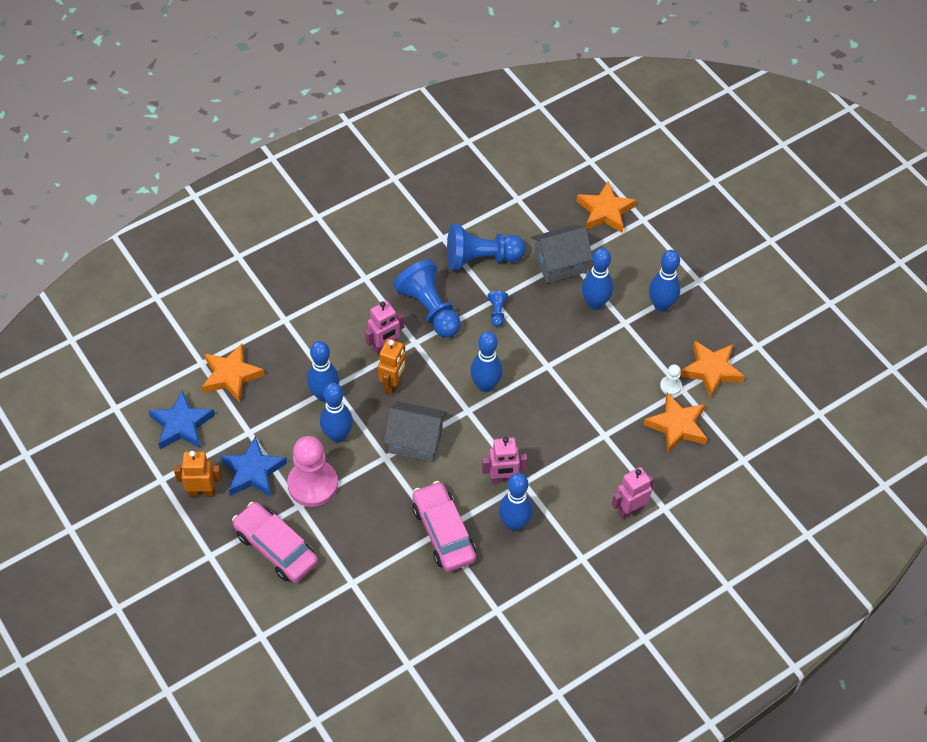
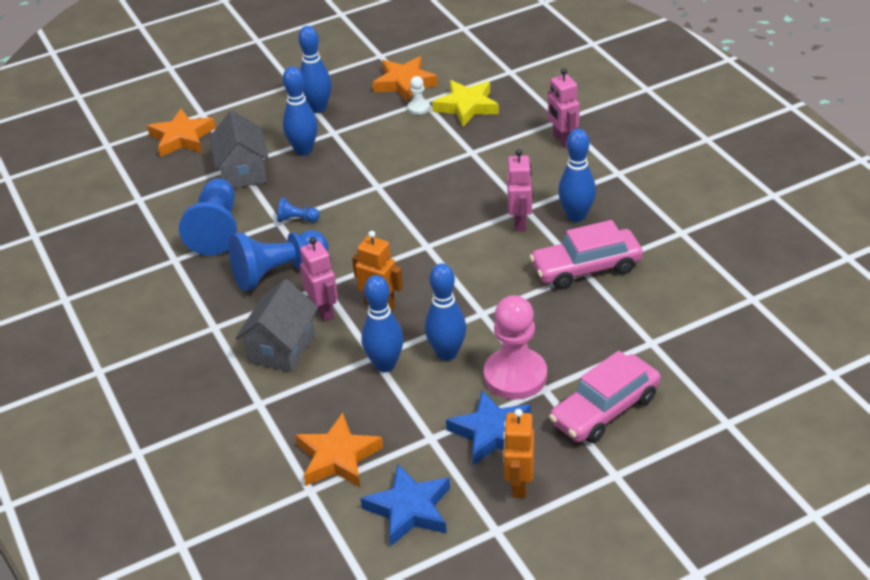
camera: 80 degrees left, 15 degrees down
(415, 441) = (463, 287): grey house -> grey house (281, 348)
(485, 385) = (395, 231): blue bowling pin -> none
(677, 426) = (466, 106): orange star -> yellow star

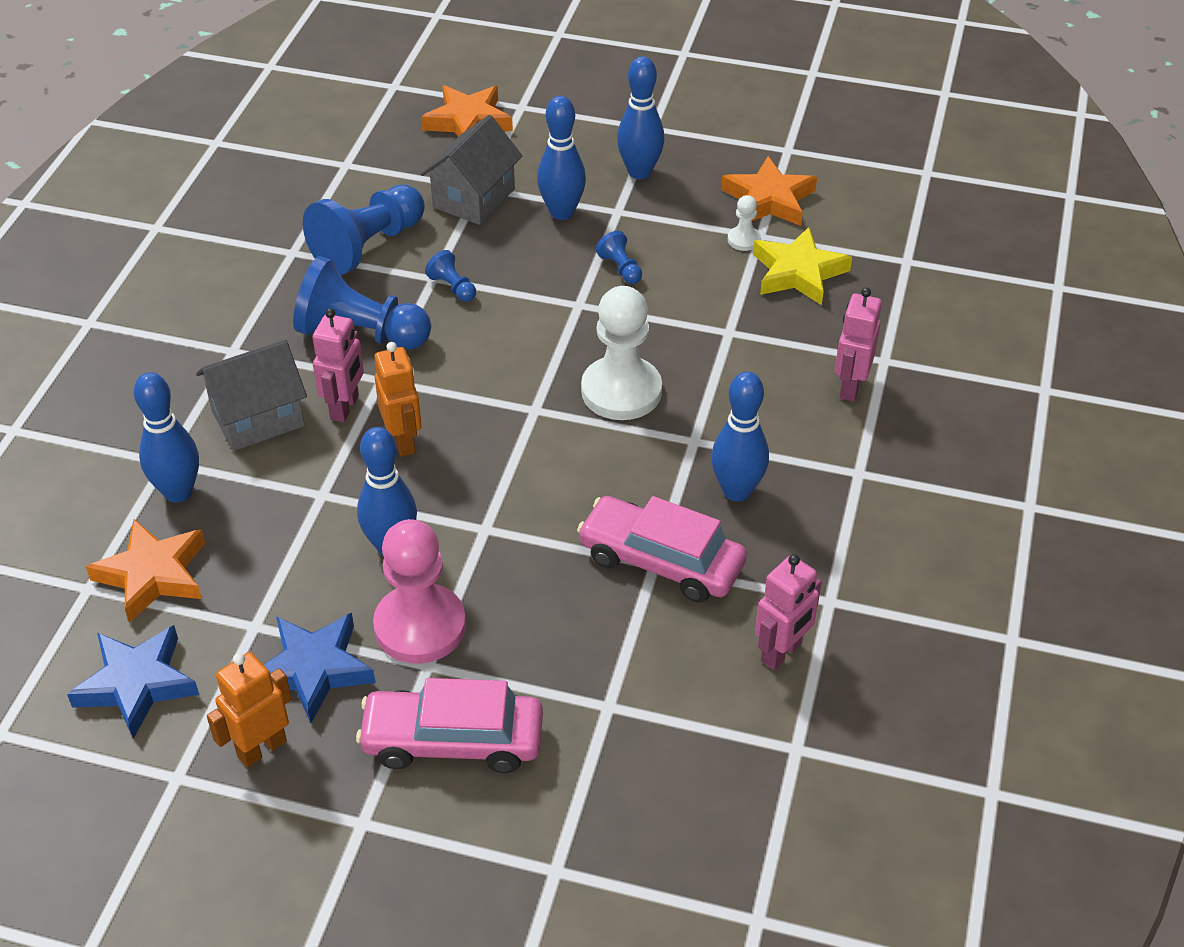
camera: 40 degrees right, 5 degrees up
(375, 157) = (620, 268): none -> blue pawn
(385, 365) = (320, 511): blue bowling pin -> blue bowling pin (178, 492)
(458, 210) = (621, 391): none -> white pawn
(520, 222) = (666, 453): pink robot -> pink robot (782, 652)

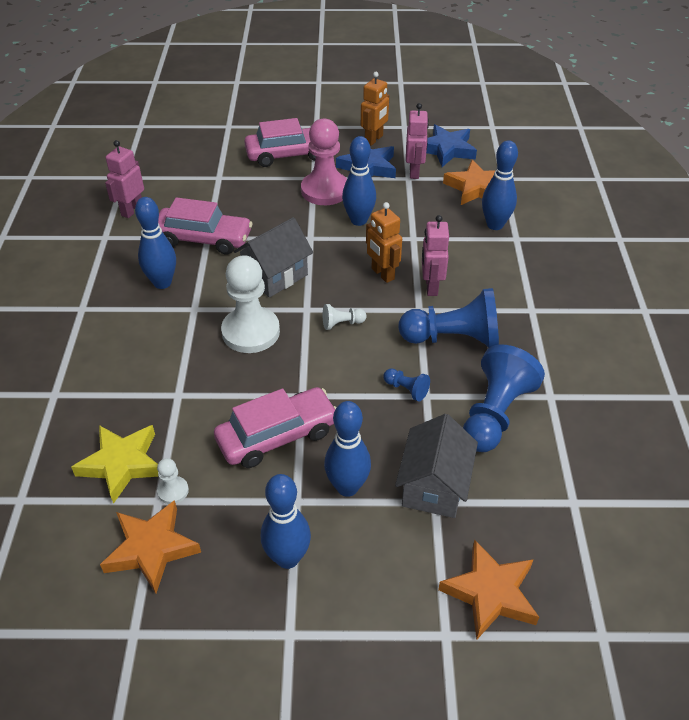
camera: 165 degrees right, 0 degrees up
(258, 418) = (481, 270): grey house -> grey house (275, 276)
(495, 379) = (342, 323): none -> white pawn
(620, 268) = (277, 436): blue pawn -> pink car
(850, 387) = (83, 366): pink robot -> pink robot (414, 172)

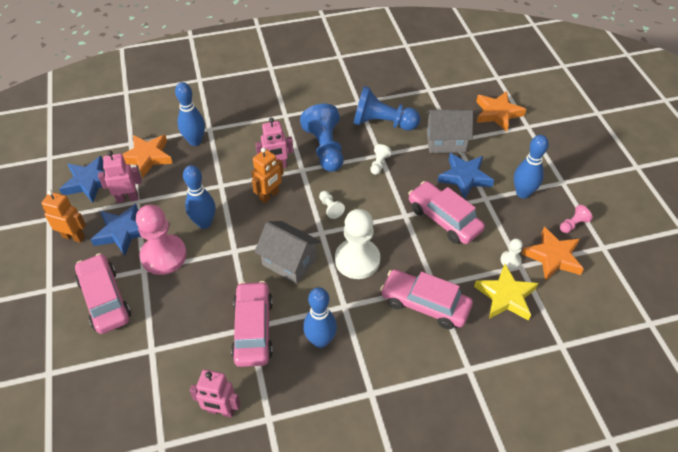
camera: 105 degrees left, 5 degrees up
(157, 378) = (425, 304): none -> pink car
(195, 607) = (573, 224): none -> pink pawn
(347, 487) = (465, 177): blue bowling pin -> blue star
(406, 389) = (379, 164): blue pawn -> white pawn

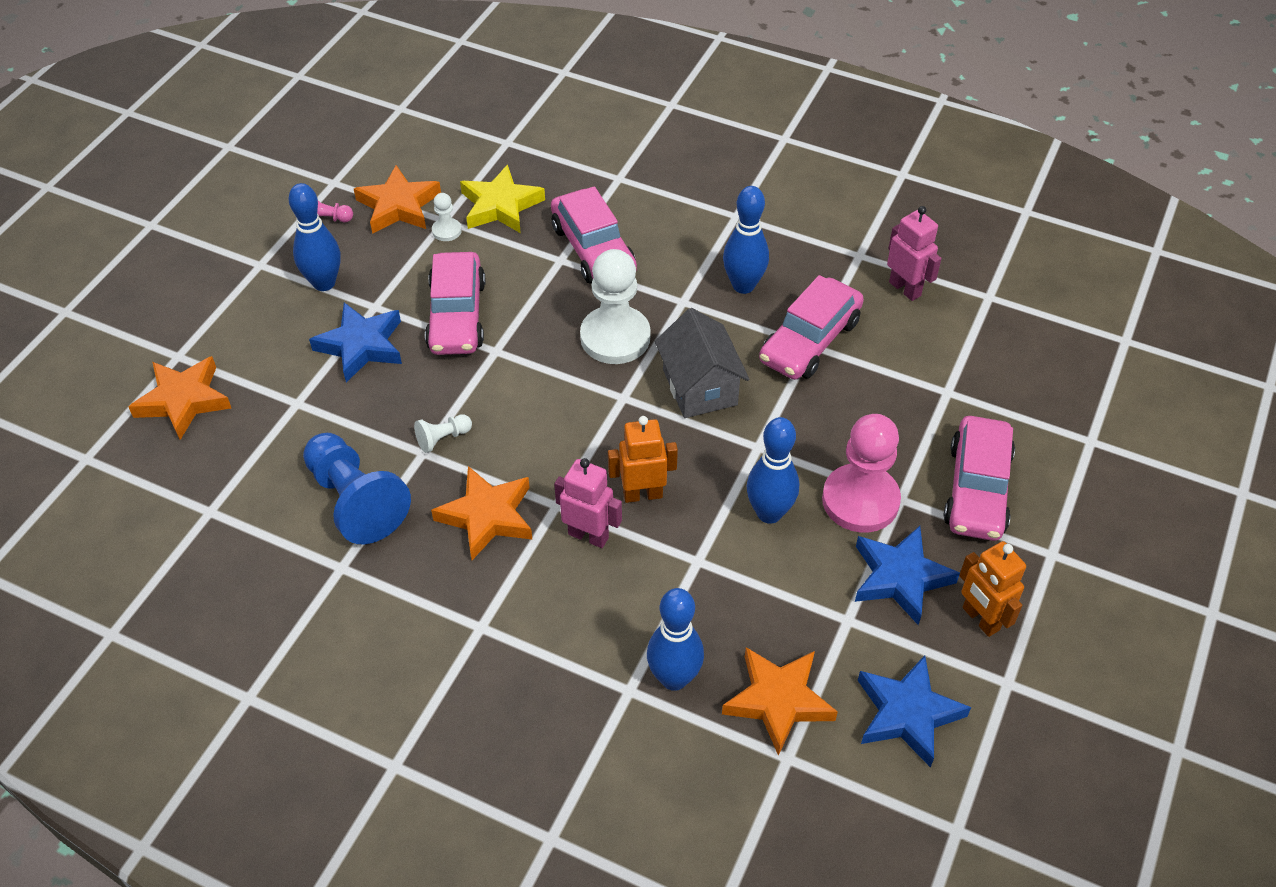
camera: 140 degrees left, 0 degrees up
(127, 198) = (859, 635): pink robot -> none
(325, 148) = (487, 516): blue pawn -> orange star
(330, 208) = (578, 420): white pawn -> none
(445, 141) = (312, 409): grey house -> none

